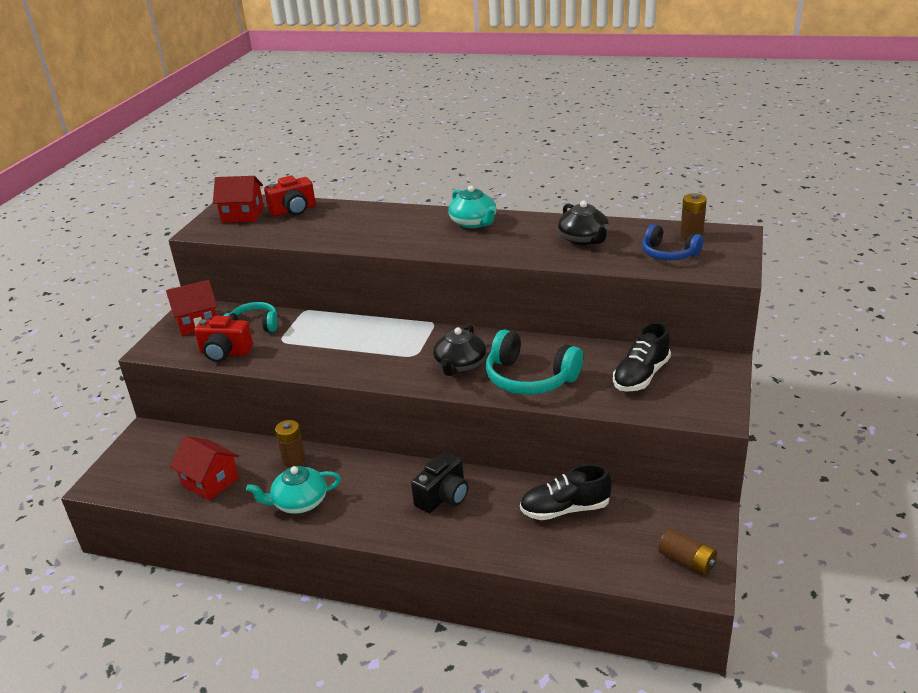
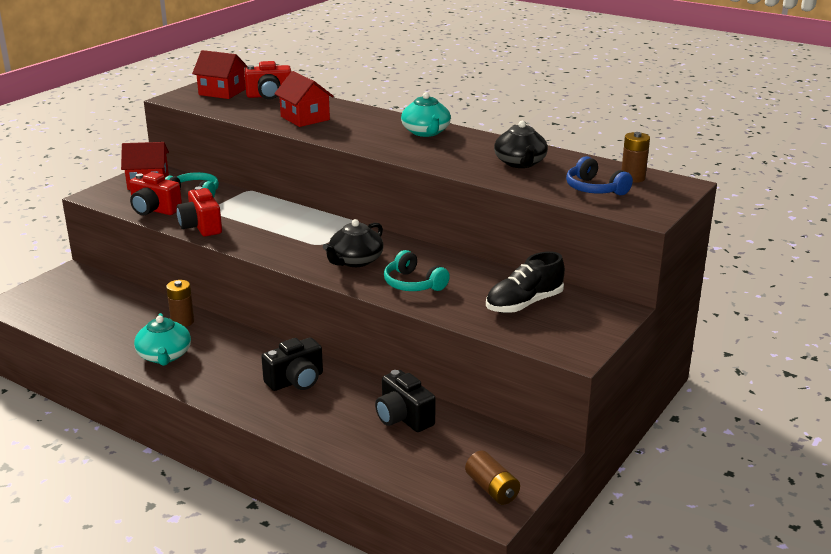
camera: 15 degrees right, 5 degrees down
(210, 482) = (99, 322): red house -> red house (305, 118)
(285, 361) = (201, 227): none -> red camera
(299, 502) = (164, 356): turquoise teapot -> turquoise teapot turned 105 degrees counterclockwise
(530, 378) = (413, 284): turquoise headphones -> turquoise headphones, size x0.64
(565, 509) = (403, 417): black shoe -> black camera

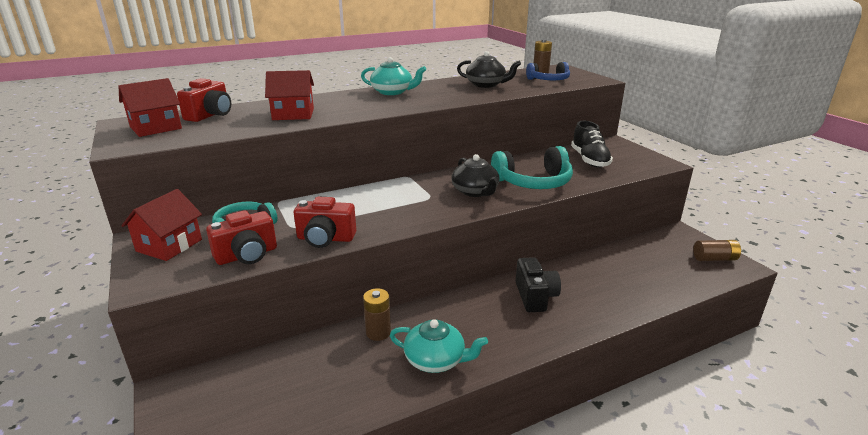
camera: 60 degrees left, 0 degrees up
(403, 417) = (615, 265): black camera -> none
(413, 284) = (533, 182): turquoise headphones -> turquoise headphones, size x1.55

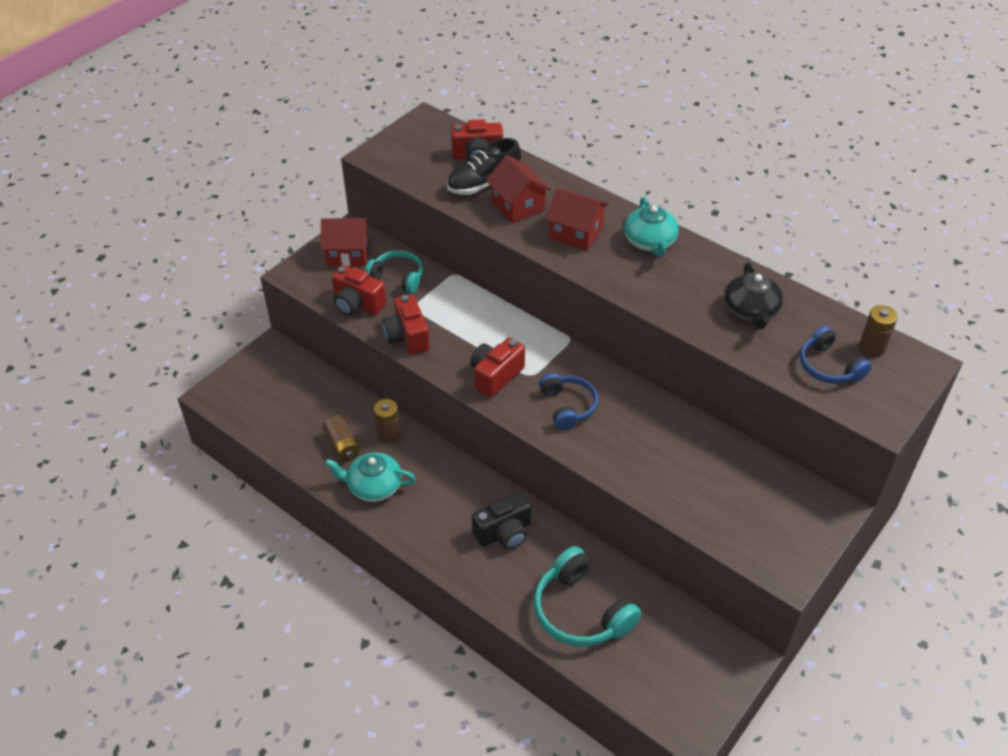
camera: 65 degrees right, 20 degrees up
(155, 128) = (425, 145): red house -> red house (576, 233)
(417, 210) = (495, 376): none -> red camera
(436, 360) = (373, 486): turquoise teapot -> turquoise teapot turned 105 degrees clockwise
(475, 191) = (568, 406): black teapot -> blue headphones
(533, 182) = (627, 449): turquoise headphones -> turquoise headphones (581, 611)
(589, 160) = (739, 491): black shoe -> black shoe (483, 184)
(714, 259) = (691, 700): brown battery -> brown battery (342, 445)

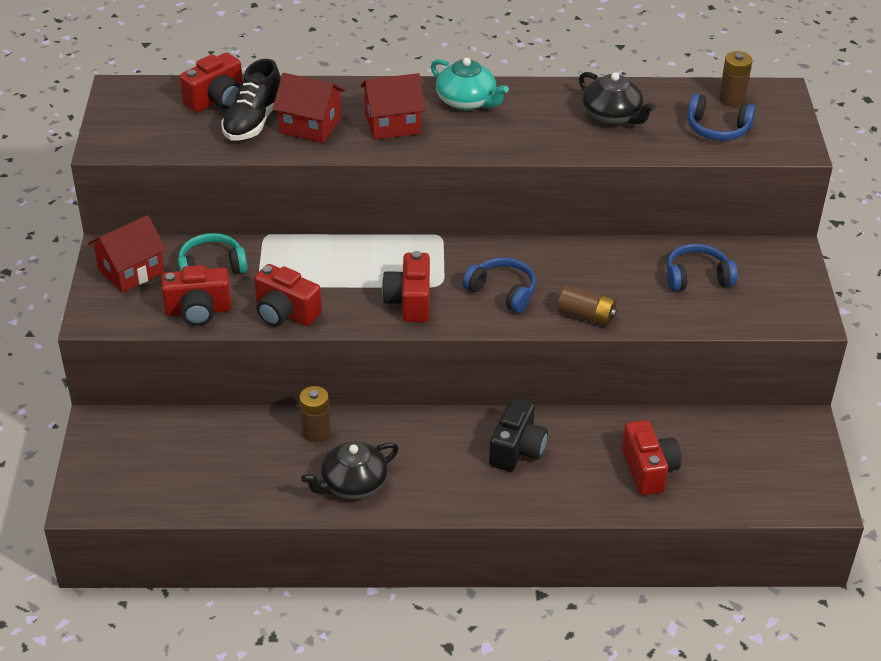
camera: 40 degrees left, 5 degrees down
(342, 445) = (280, 468): brown battery -> brown battery (586, 316)
(373, 486) = (353, 484): turquoise teapot -> black teapot
(581, 611) = (648, 470): turquoise headphones -> red camera
(729, 482) = (697, 277): none -> blue headphones

